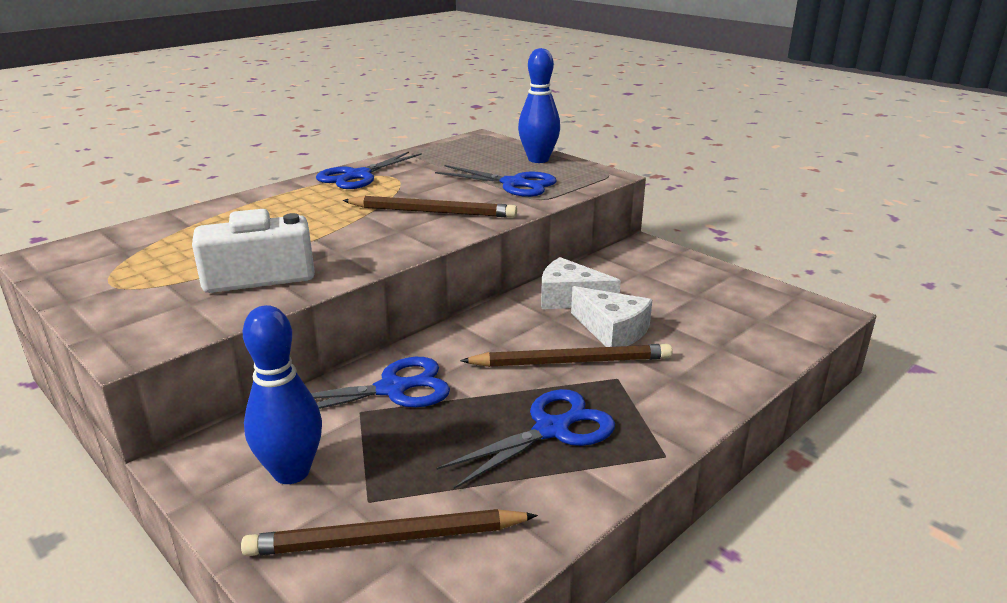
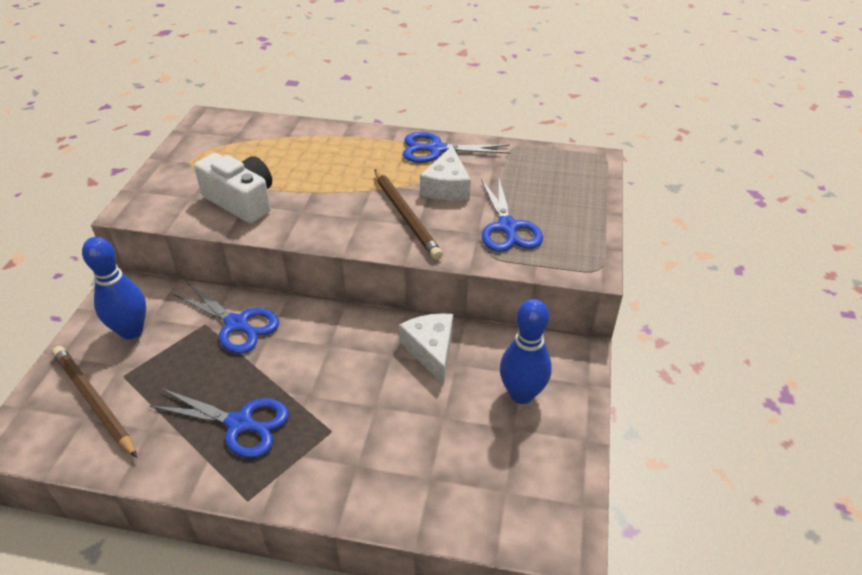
camera: 55 degrees right, 15 degrees up
(538, 159) = (581, 214): blue bowling pin -> blue bowling pin (521, 394)
(571, 361) = (335, 394): brown pencil -> none
(612, 331) = (400, 398): white cheese -> white cheese (447, 187)

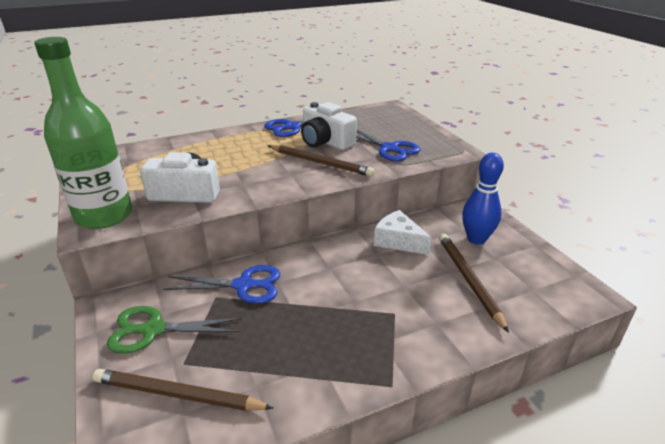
camera: 35 degrees left, 10 degrees down
(131, 331) = (153, 330): blue bowling pin -> green scissors
(156, 198) = (104, 216): none -> green bottle
(240, 424) = (325, 343): blue scissors -> none
(447, 187) = (325, 142): white cheese -> white camera
(448, 439) = (468, 280): none -> brown pencil

